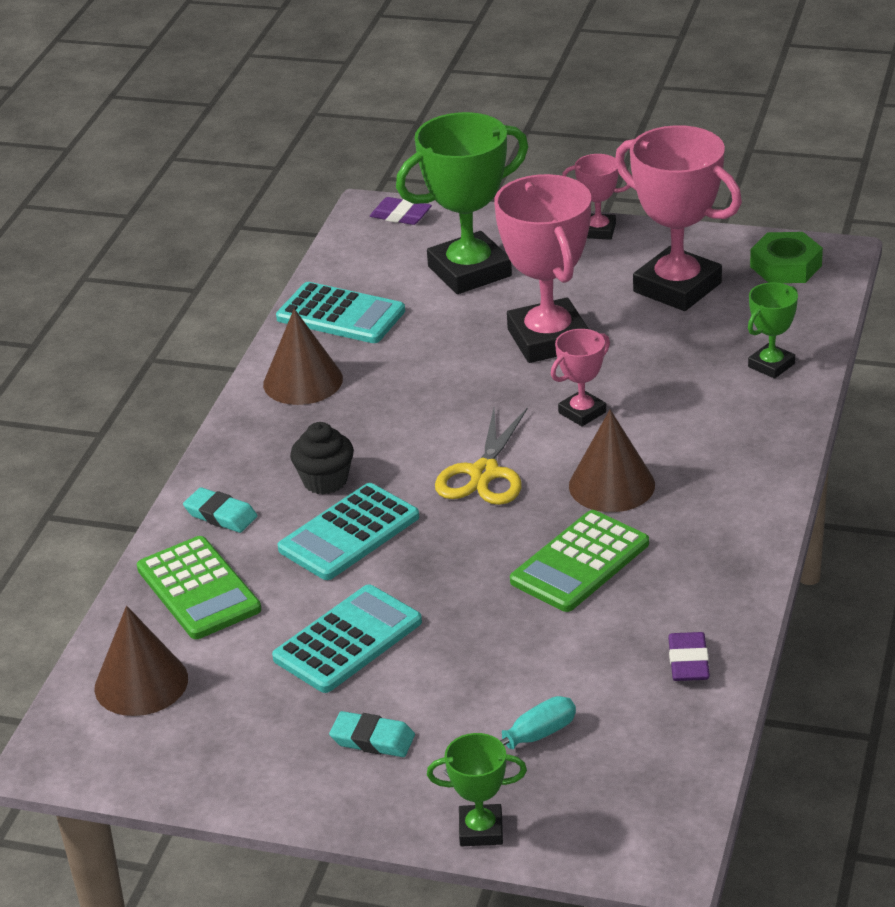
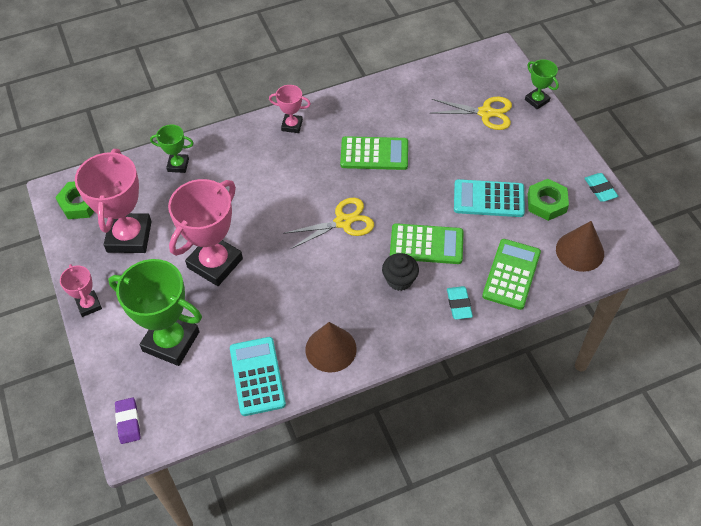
camera: 130 degrees left, 20 degrees up
(262, 701) = (546, 203): none -> green nut
(349, 533) = (426, 244): turquoise calculator -> green calculator
(372, 739) = (529, 156): turquoise eraser -> turquoise eraser (600, 189)
(526, 741) = (485, 113): turquoise screwdriver -> yellow scissors
(582, 412) = (268, 213): pink trophy -> pink trophy (292, 125)
(611, 485) = (314, 172): brown cone -> none
(688, 662) = (401, 92): purple eraser -> none

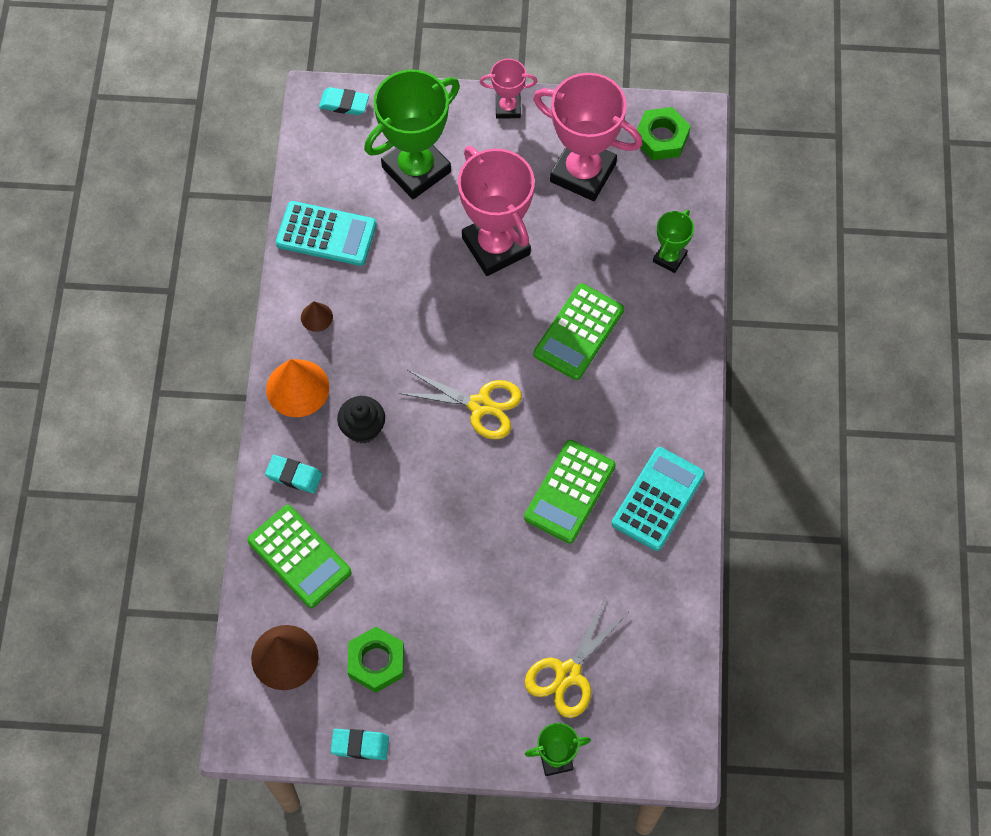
camera: 115 degrees right, 10 degrees up
(128, 422) = (344, 104): purple eraser -> turquoise eraser
(292, 125) = (671, 414): pink trophy -> none
(330, 349) = (316, 317): brown cone -> brown cone, size x0.52
(343, 222) = (480, 405): yellow scissors -> yellow scissors turned 75 degrees counterclockwise
(393, 334) = (297, 388): none -> orange cone
(426, 244) = (395, 483): green calculator -> green calculator (579, 332)
(488, 199) = (421, 593): turquoise calculator -> turquoise calculator (658, 499)

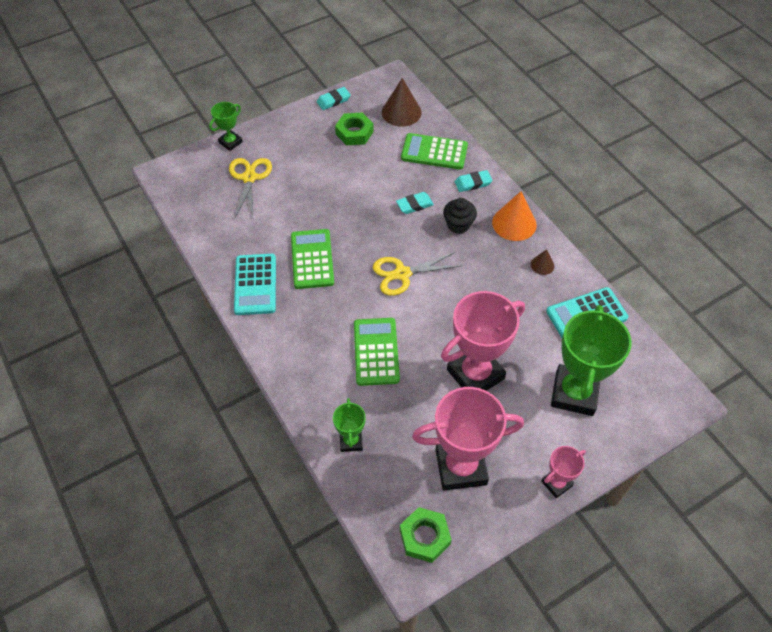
camera: 145 degrees right, 10 degrees down
(344, 104) = (667, 409): turquoise eraser -> turquoise eraser (414, 205)
(496, 246) = (475, 374): pink trophy -> pink trophy turned 60 degrees counterclockwise

